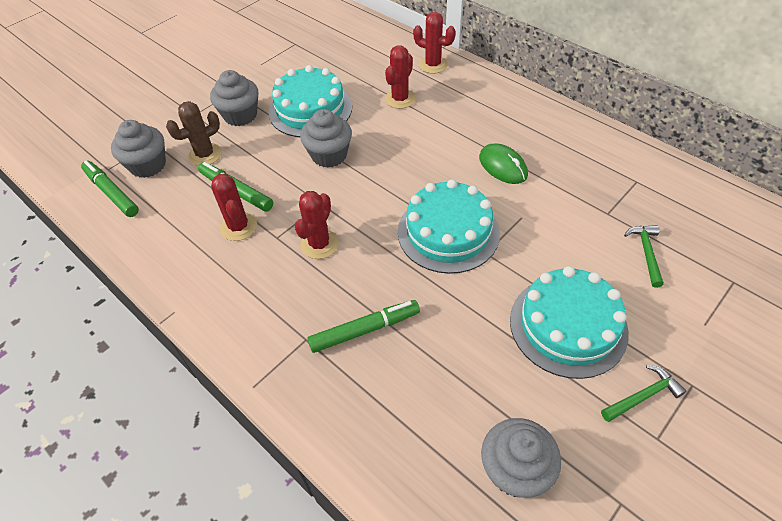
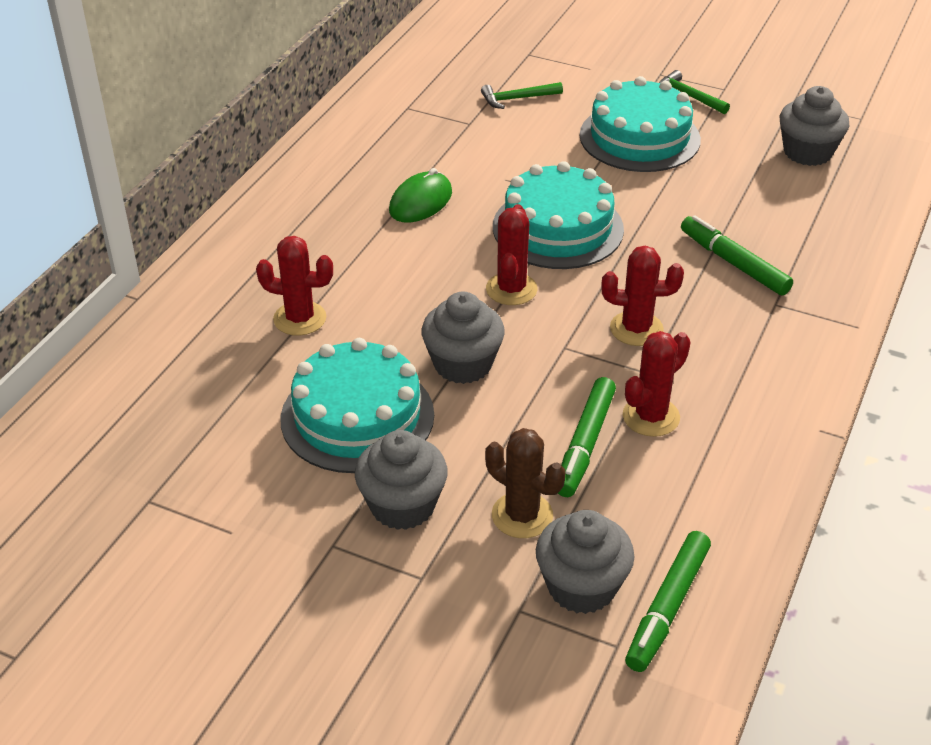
camera: 110 degrees left, 10 degrees down
(433, 65) = (195, 300): red cactus -> red cactus (511, 289)

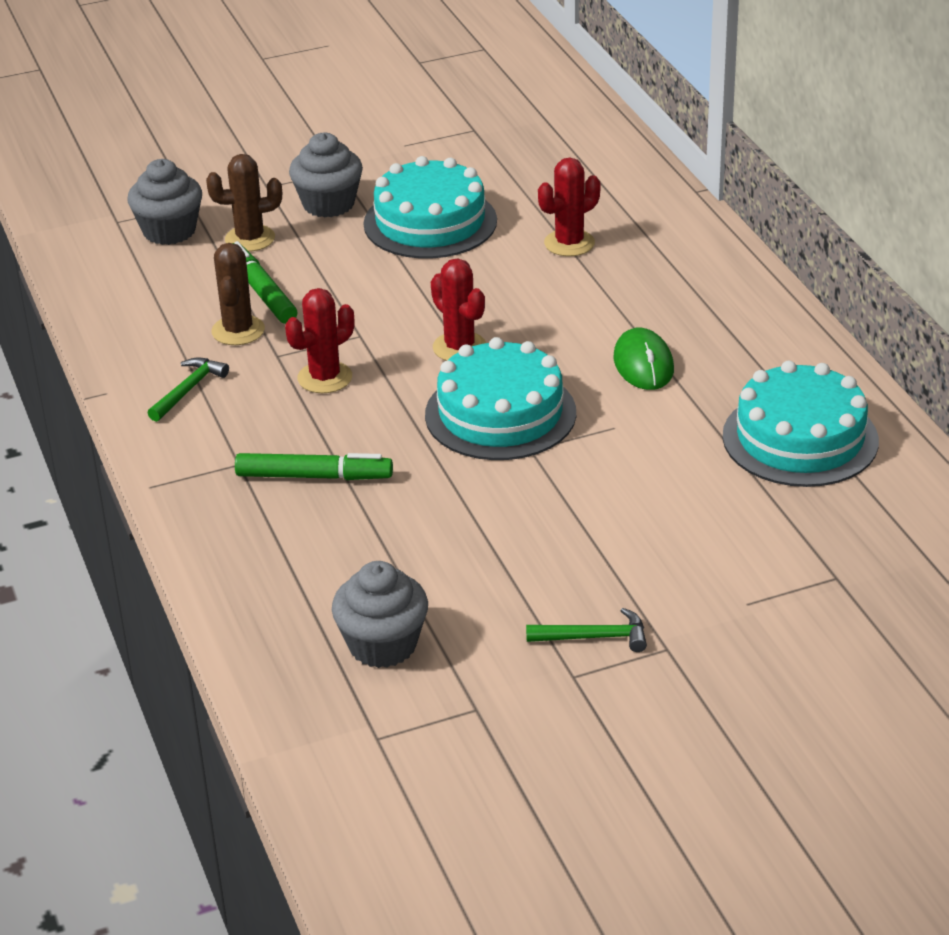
camera: 135 degrees right, 5 degrees down
(463, 364) = (413, 284): grey cupcake -> none
(517, 99) = (748, 513): green hammer -> green hammer (189, 390)
(639, 137) = (567, 549): turquoise cake -> turquoise cake (800, 438)
(651, 417) = (238, 331): red cactus -> brown cactus
(667, 608) = (106, 250): green marker -> none

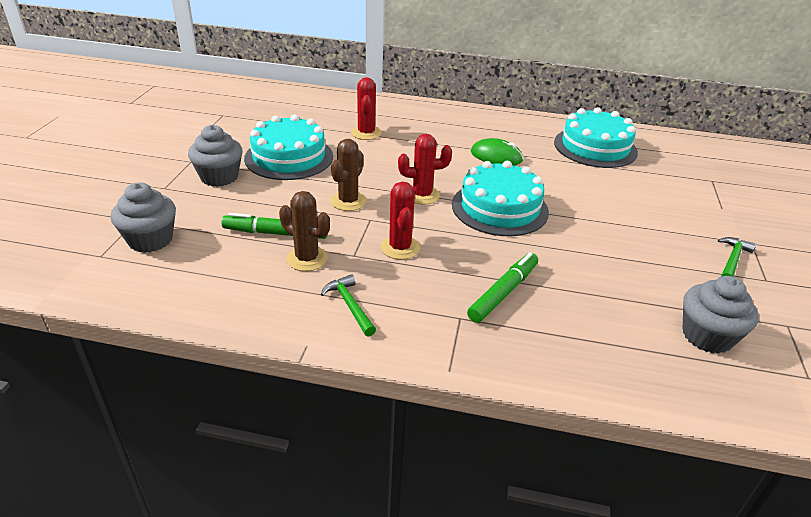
camera: 60 degrees left, 0 degrees up
(250, 239) = (211, 215): brown cactus -> brown cactus (348, 201)

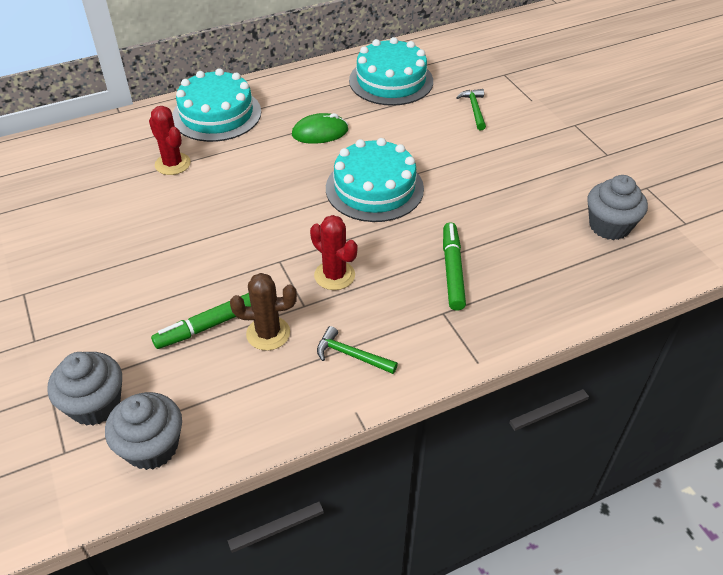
camera: 35 degrees left, 10 degrees up
(219, 177) = (79, 295): grey cupcake -> grey cupcake (152, 447)
(289, 157) = (126, 233): turquoise cake -> turquoise cake (216, 114)
(348, 201) = (240, 252): brown cactus -> none
(422, 195) = (298, 210): red cactus -> none
(732, 260) = (575, 148): green hammer -> green hammer (474, 109)

